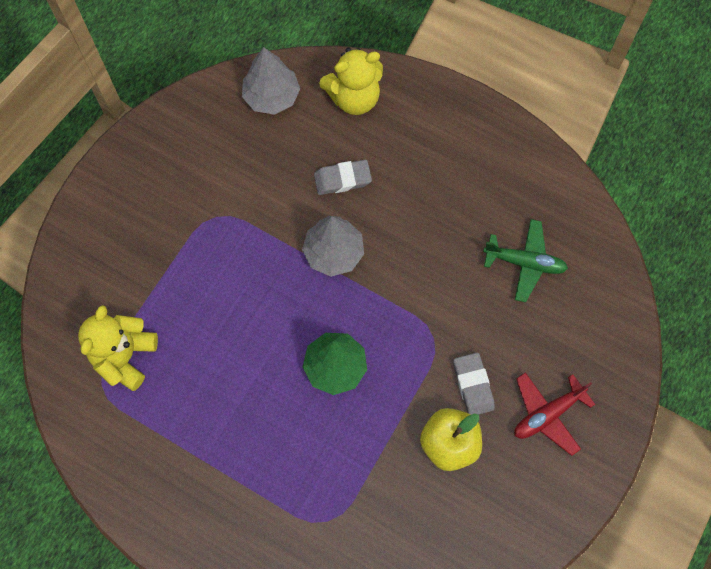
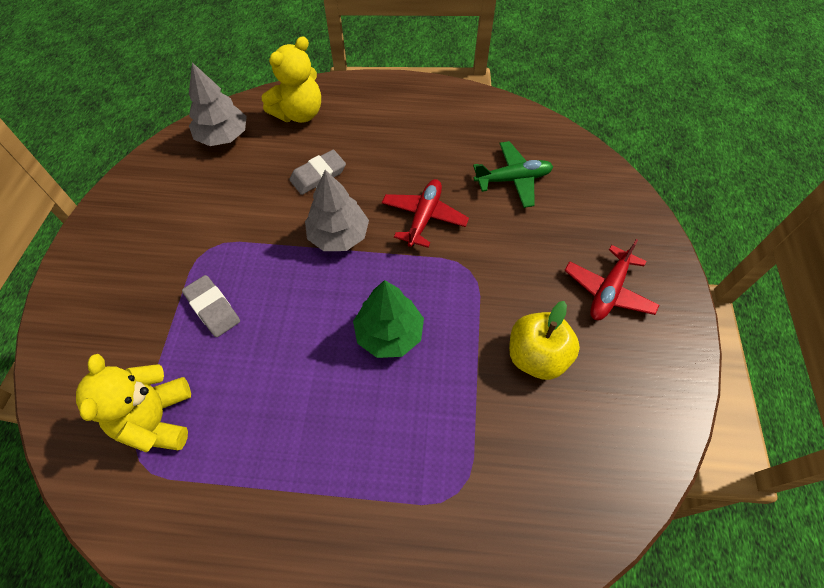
camera: 25 degrees left, 10 degrees down
(419, 267) = (424, 217): none -> red plane
(473, 385) = (528, 294): grey eraser -> grey eraser (213, 308)

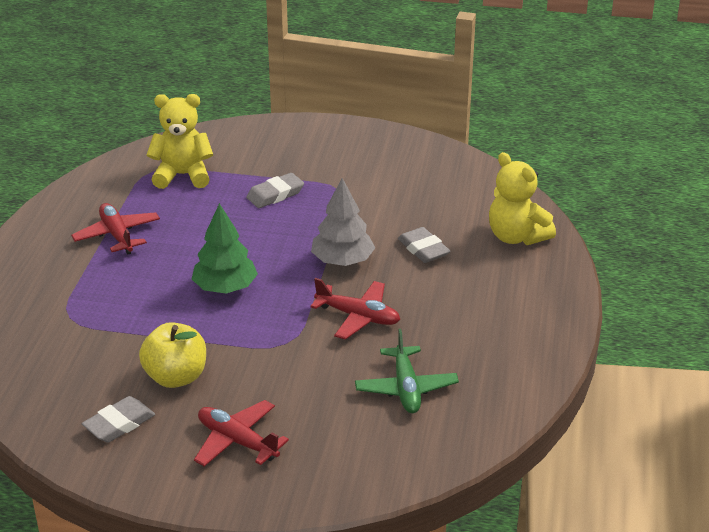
camera: 95 degrees right, 25 degrees down
(223, 136) = (481, 190): grey tree -> none
(290, 474) = (117, 235): none -> red plane
(614, 395) = (119, 424): none -> grey eraser

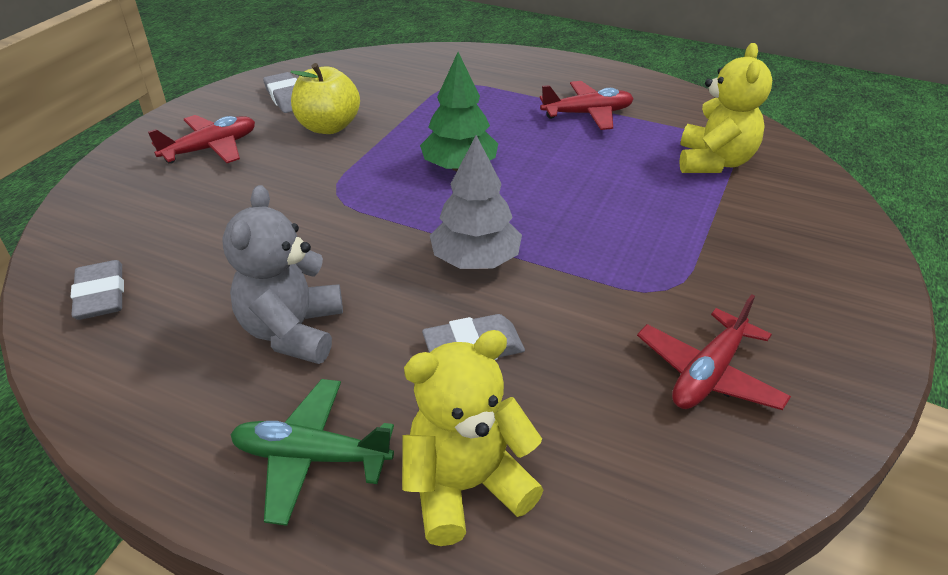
camera: 105 degrees right, 5 degrees up
(275, 194) = (658, 227): grey eraser -> grey eraser (101, 295)
(358, 317) = (348, 253): red plane -> red plane (708, 374)
(406, 388) = (189, 266): green plane -> green plane (311, 457)
(445, 319) = (293, 331): none -> grey teddy bear

